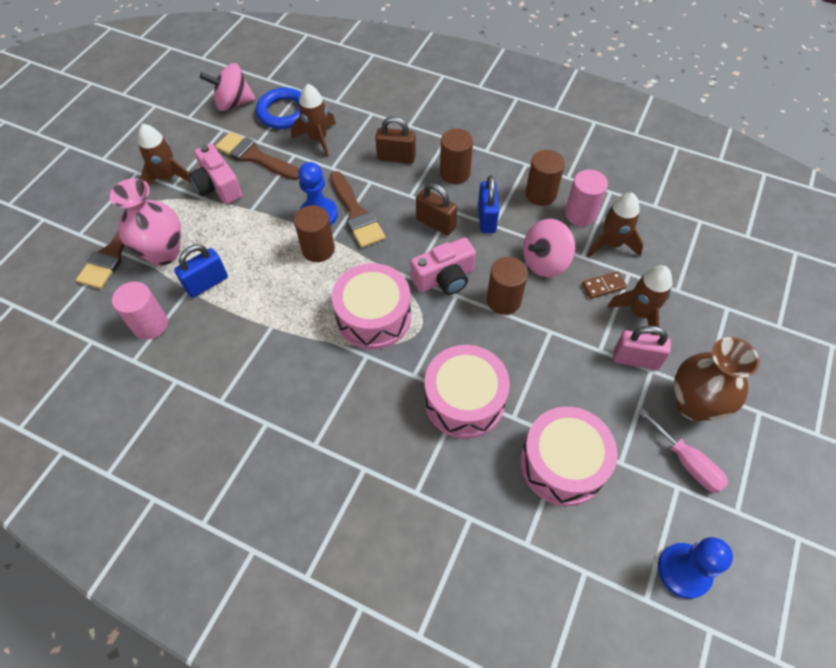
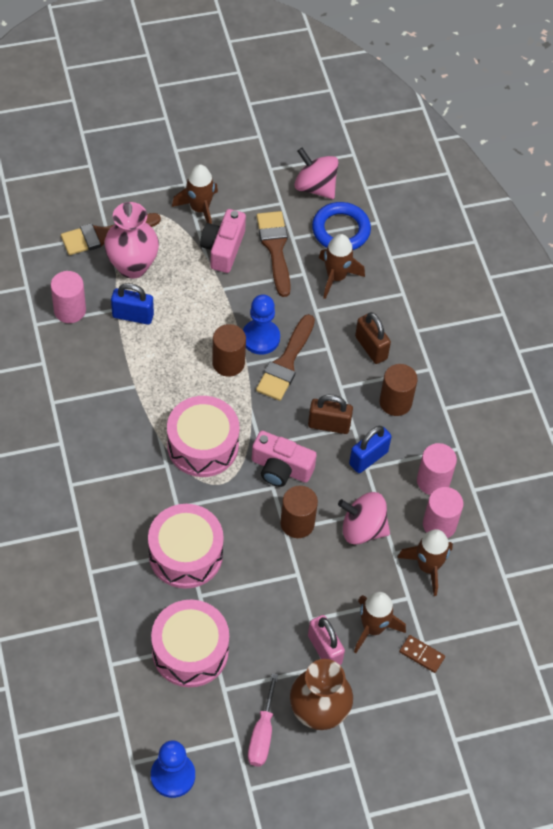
camera: 45 degrees right, 0 degrees up
(436, 223) = (329, 425): brown padlock -> brown padlock turned 75 degrees counterclockwise
(540, 194) = (433, 481): brown cylinder -> pink cylinder
(603, 286) = (377, 586): brown domino -> brown domino (421, 654)

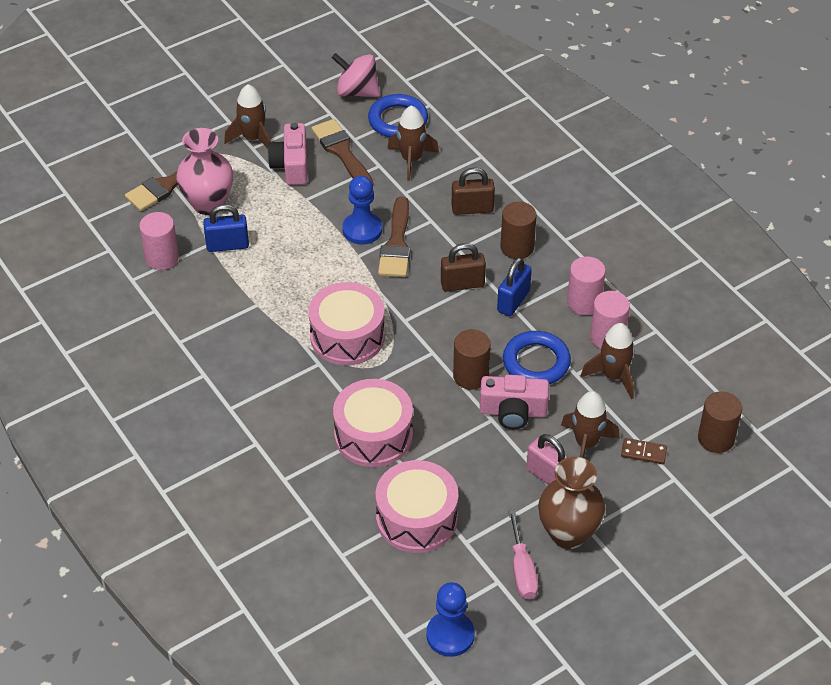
camera: 15 degrees left, 10 degrees down
(228, 363) = (340, 259): brown cylinder -> brown cylinder (716, 438)
(281, 468) = (433, 334): pink camera -> pink camera (513, 412)
(362, 529) = (536, 362): pink spinning top -> blue ring
(371, 348) = (472, 209): brown padlock -> brown padlock turned 45 degrees counterclockwise

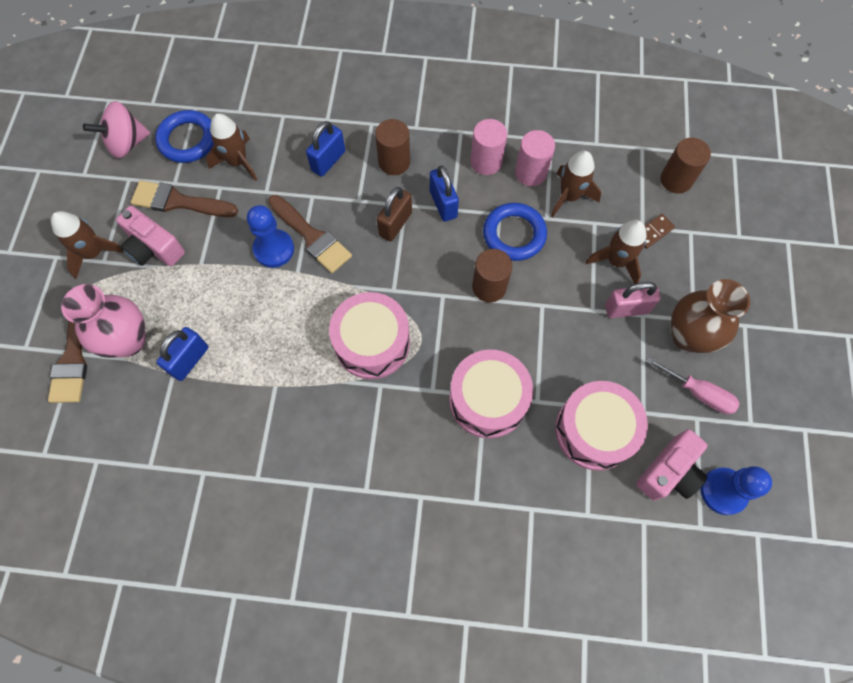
camera: 50 degrees left, 20 degrees up
(162, 258) = (150, 423): pink cylinder -> none
(472, 209) = (328, 161): brown padlock -> blue padlock
(513, 412) = (547, 285): pink camera -> pink camera (669, 472)

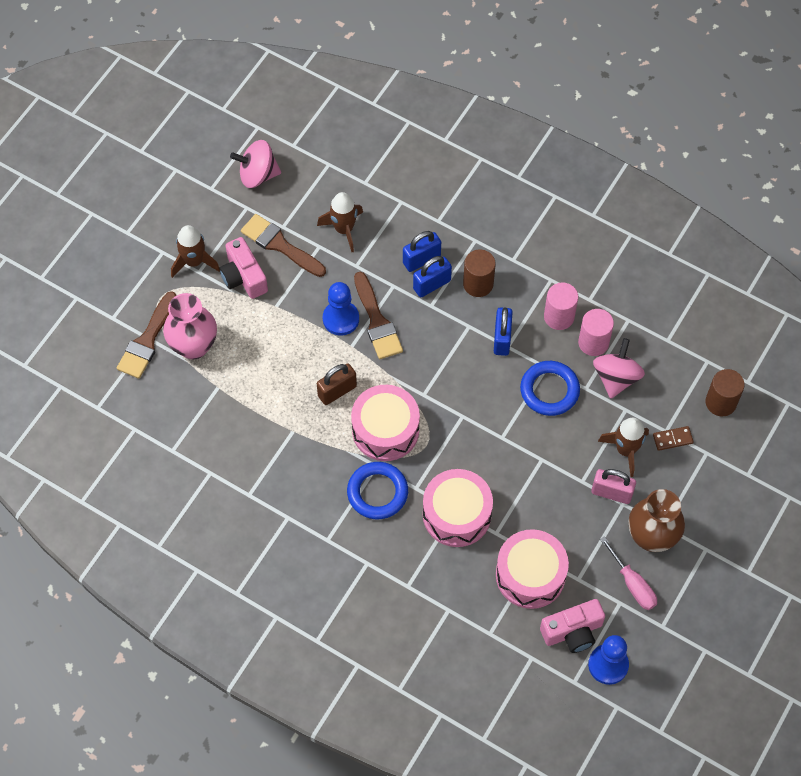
camera: 25 degrees right, 5 degrees down
(188, 140) = (310, 192): blue ring -> blue ring (377, 492)
(189, 360) = (235, 382): blue padlock -> blue padlock (432, 284)
(395, 224) = (452, 339): brown padlock -> brown padlock (337, 391)
(489, 287) = (504, 425): brown cylinder -> none
(569, 196) = (616, 378): brown rocket -> pink spinning top

